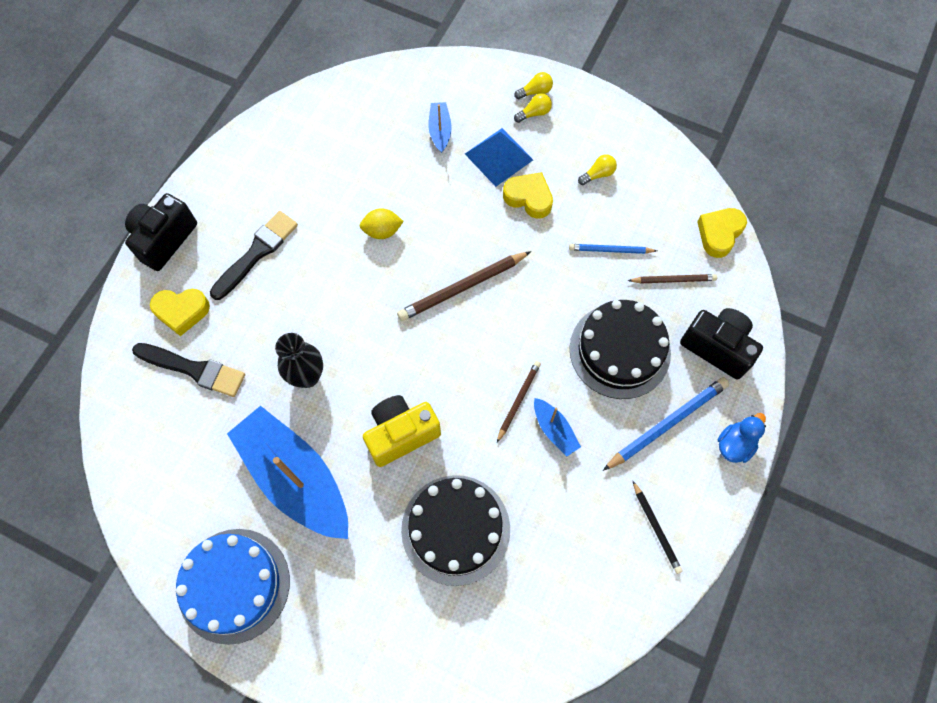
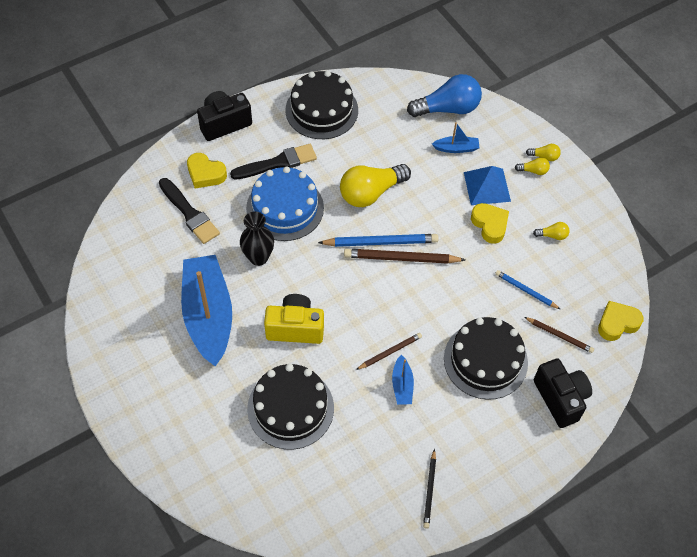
camera: 30 degrees right, 10 degrees down
(234, 585) = (127, 357): blue cake -> blue cake (285, 208)
(266, 164) = (321, 110): none -> black cake
(382, 231) = (371, 193): yellow lemon -> yellow light bulb
(402, 90) = (447, 108): none -> blue light bulb
(440, 130) = (456, 148): blue boat -> blue boat turned 60 degrees clockwise
(667, 424) = (486, 427): blue pencil -> blue pencil (380, 242)
(734, 444) = (527, 470): blue duck -> none

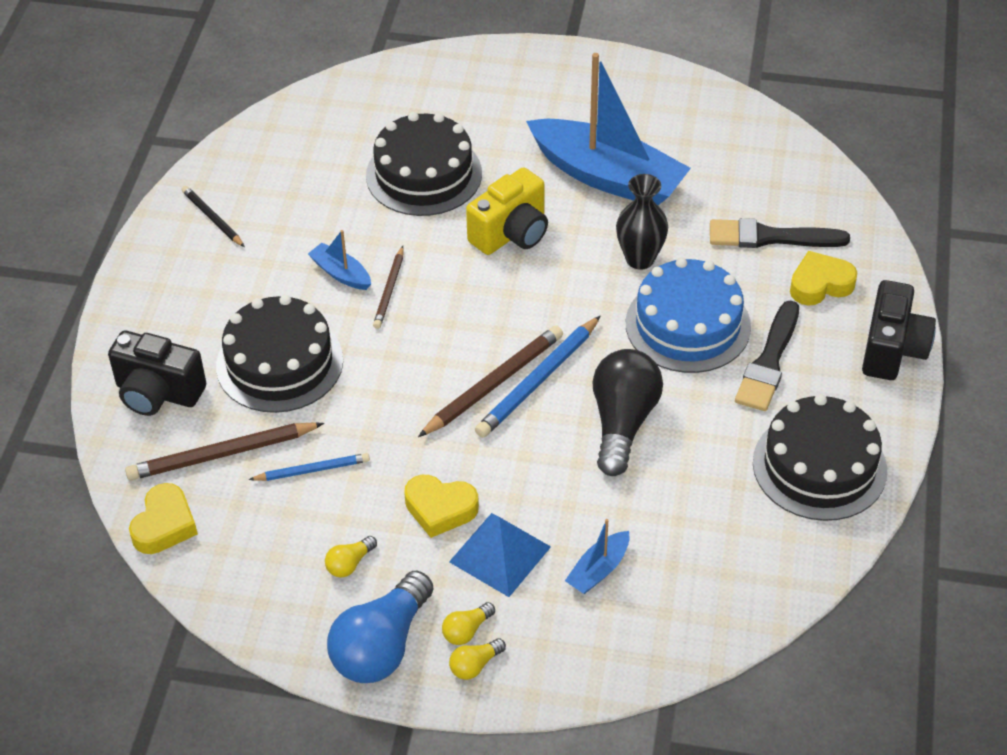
camera: 135 degrees right, 10 degrees down
(371, 193) = (622, 423): yellow light bulb -> black light bulb
(447, 108) = (680, 616): blue light bulb -> blue light bulb (382, 646)
(559, 335) = (222, 454): brown pencil -> brown pencil, size x1.67

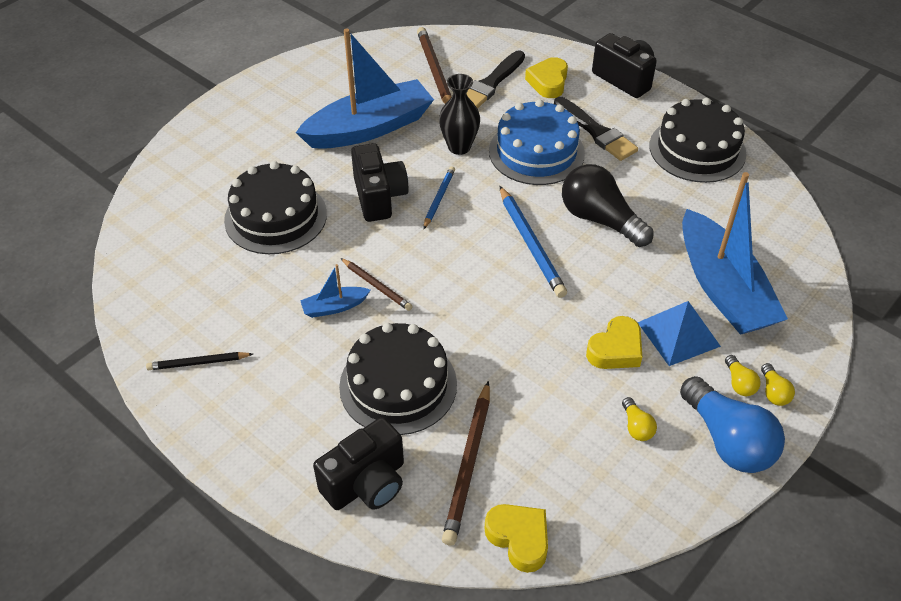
camera: 60 degrees left, 0 degrees up
(312, 470) = (526, 411): blue pencil -> blue pencil (439, 199)
(493, 384) = (516, 269): brown pencil -> brown pencil (434, 71)
(511, 233) = (379, 197): yellow camera -> black camera
(598, 570) = (723, 288): blue boat -> blue boat, size x2.36

